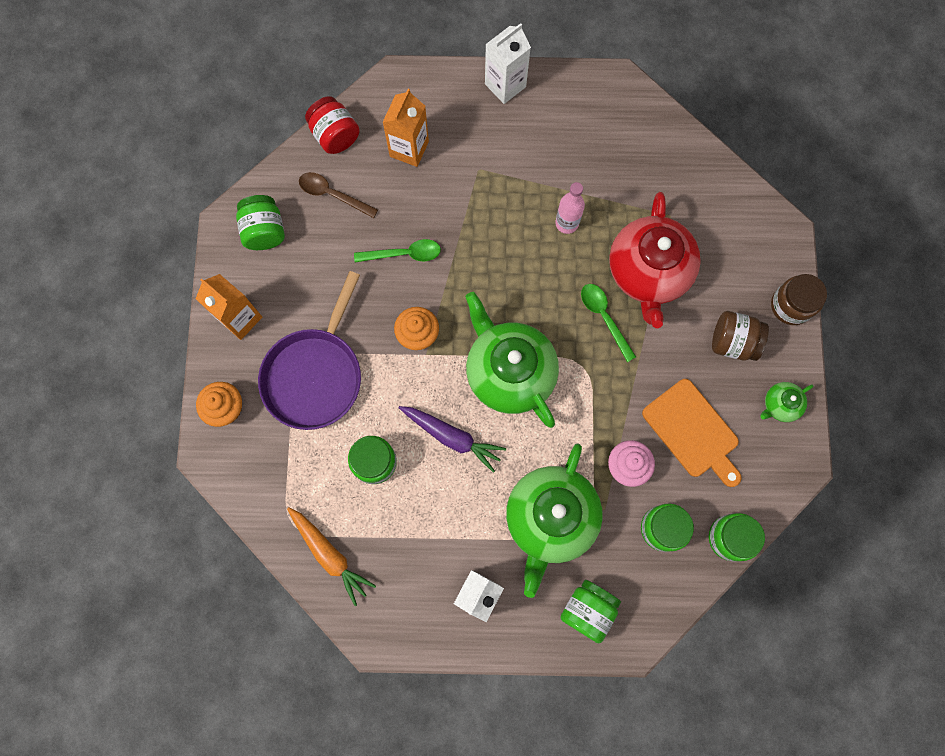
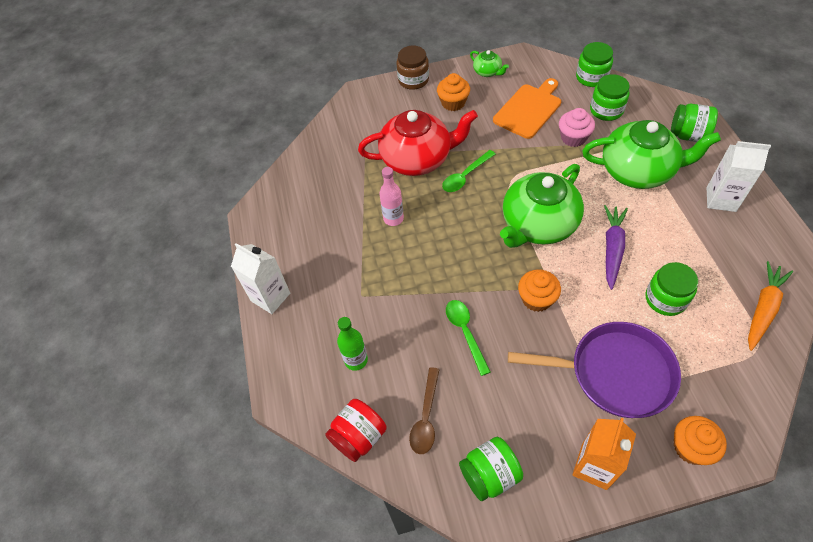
camera: 100 degrees left, 20 degrees down
(409, 149) = (356, 360): orange carton -> green bottle
(732, 342) = (453, 103): brown jar -> orange cupcake

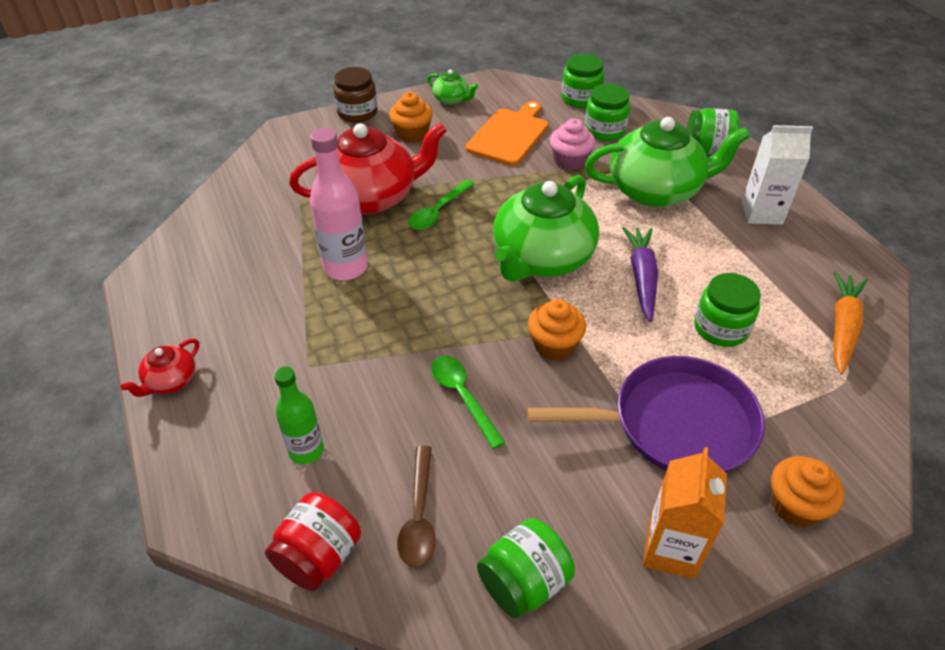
camera: 15 degrees left, 10 degrees down
(270, 297) = (170, 381): white carton -> red teapot
(393, 218) = (345, 267): pink bottle -> pink bottle, size x1.56

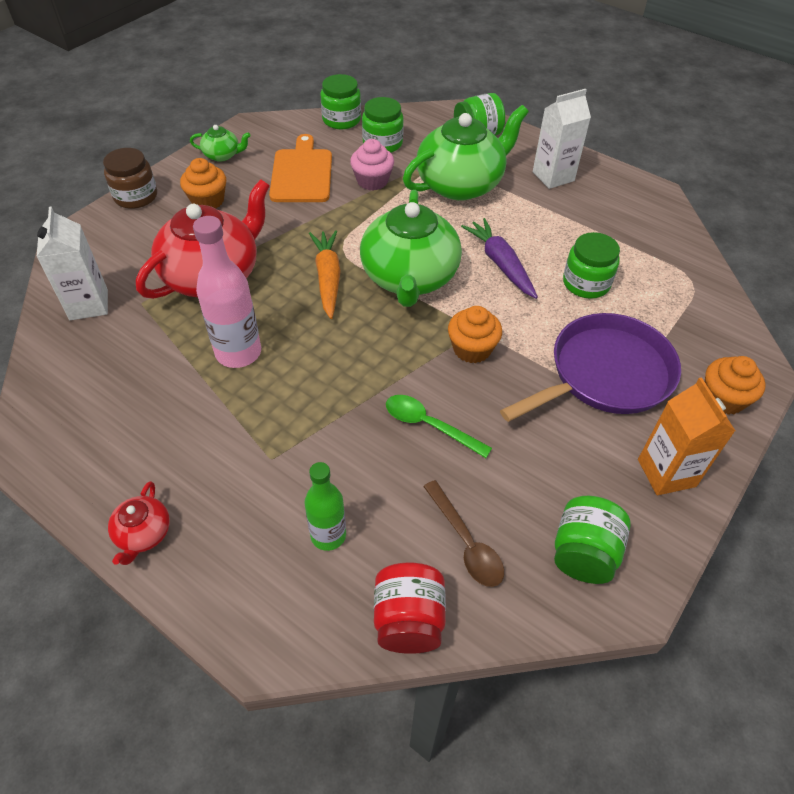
camera: 30 degrees left, 5 degrees up
(261, 186) = (88, 304): none -> white carton
(438, 211) = (288, 267): green spoon -> none
(842, 327) = (667, 249): orange carrot -> orange carrot (328, 278)

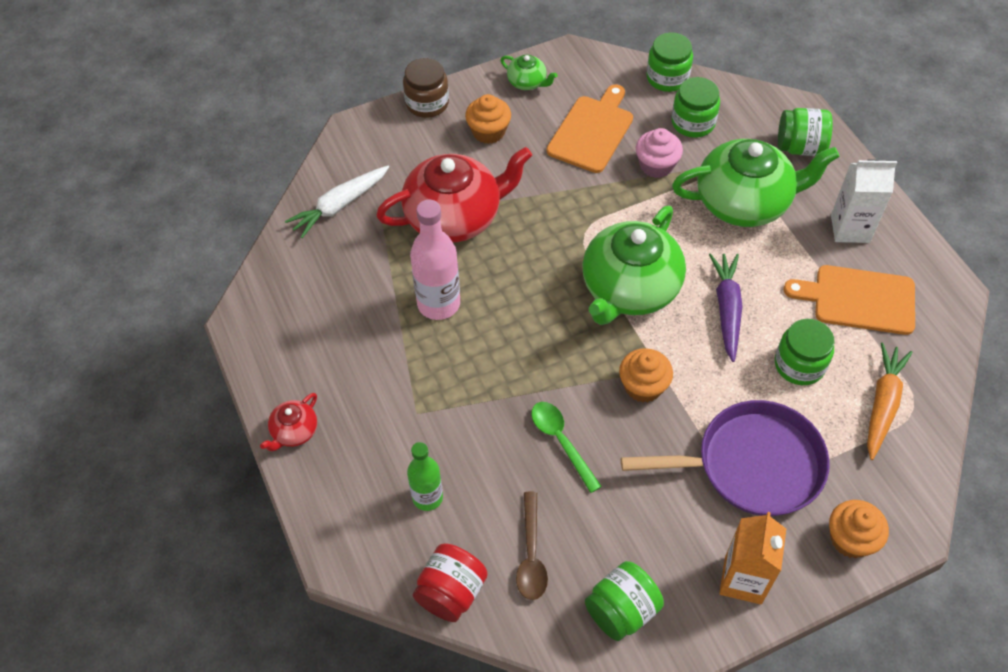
camera: 30 degrees right, 5 degrees up
(88, 304) = (339, 206): white carton -> white carrot
(328, 278) = (554, 259): orange carrot -> orange carrot (882, 404)
(595, 221) = (858, 299): none -> orange cutting board

